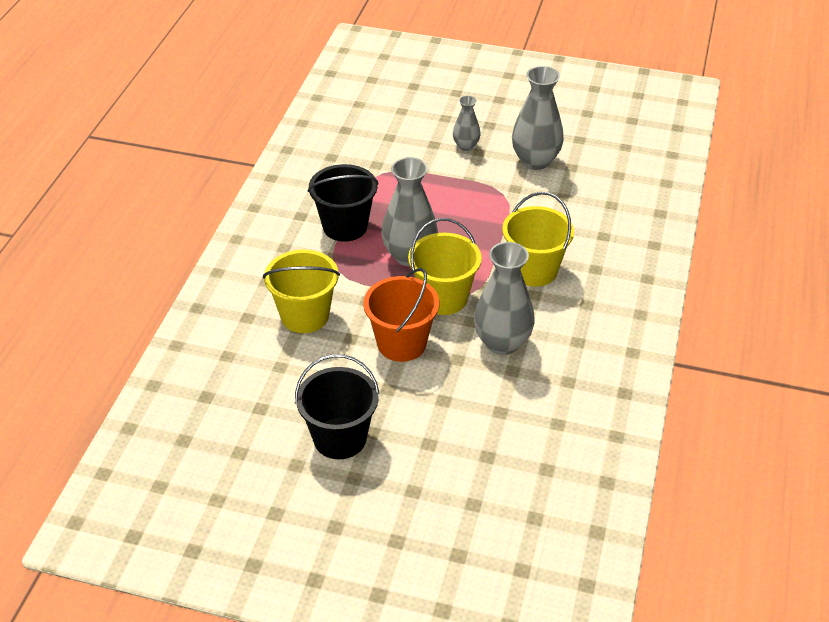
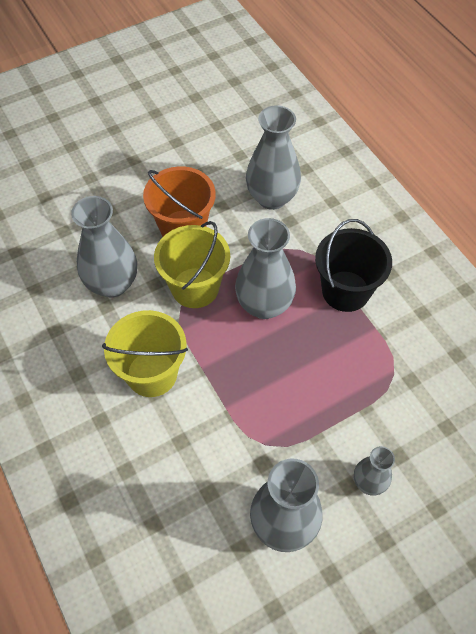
camera: 135 degrees right, 15 degrees up
(305, 316) = (272, 198): yellow bucket -> grey vase
(340, 438) = (148, 142): black bucket -> none

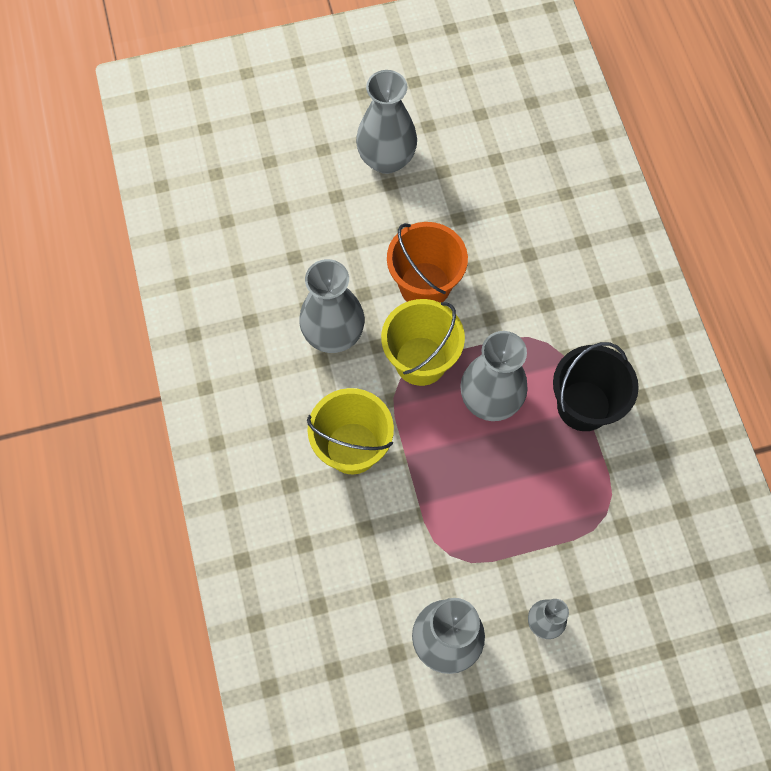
camera: 15 degrees right, 10 degrees up
(272, 198) = (534, 270): grey vase -> grey vase (386, 159)

